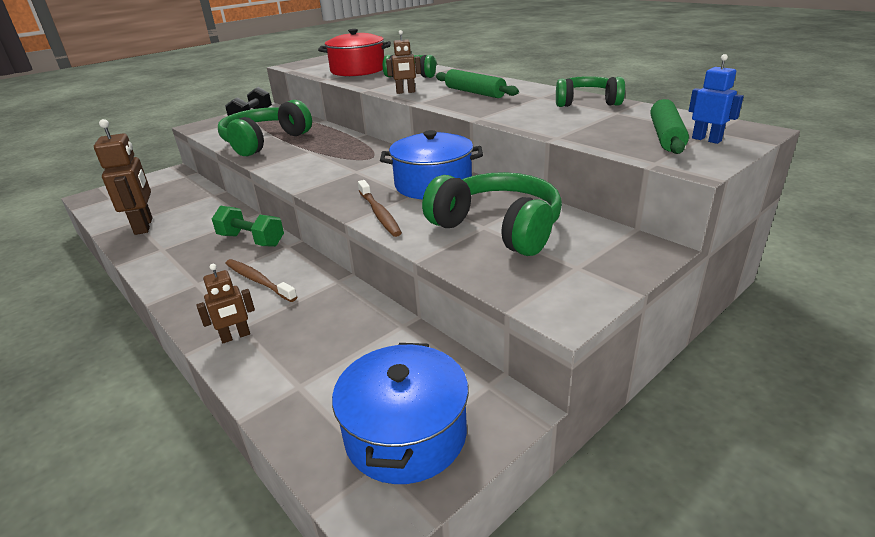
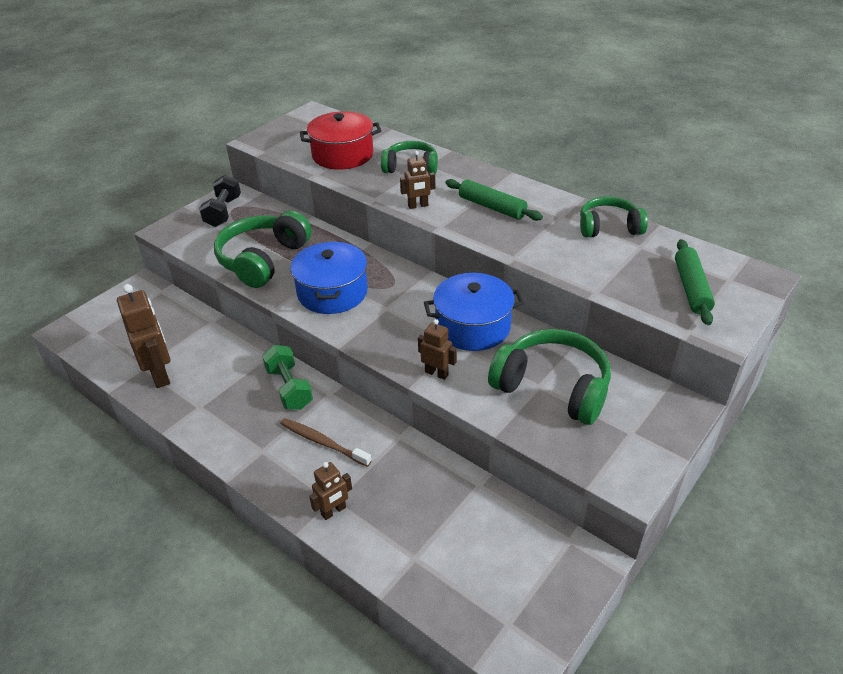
camera: 10 degrees left, 10 degrees up
(251, 240) = (289, 388): green dumbbell -> green dumbbell turned 45 degrees clockwise
(379, 214) = (436, 373): brown toothbrush -> brown robot
(405, 434) = (519, 593): blue pot -> blue pot (332, 292)
(706, 139) = (726, 293): blue robot -> none

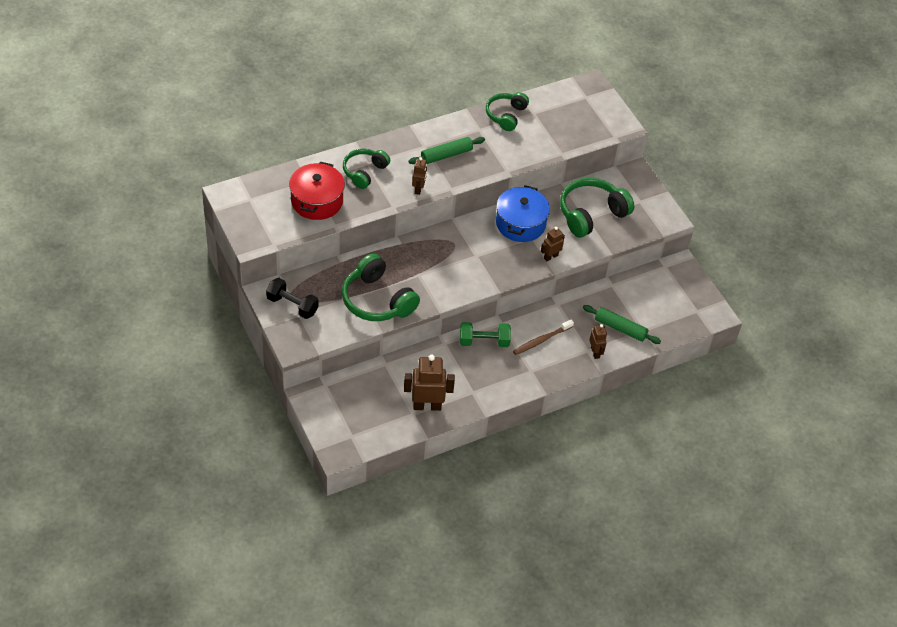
camera: 70 degrees left, 10 degrees up
(332, 292) = (442, 276): blue pot -> none
(691, 288) = (583, 115): green rolling pin -> green rolling pin (620, 328)

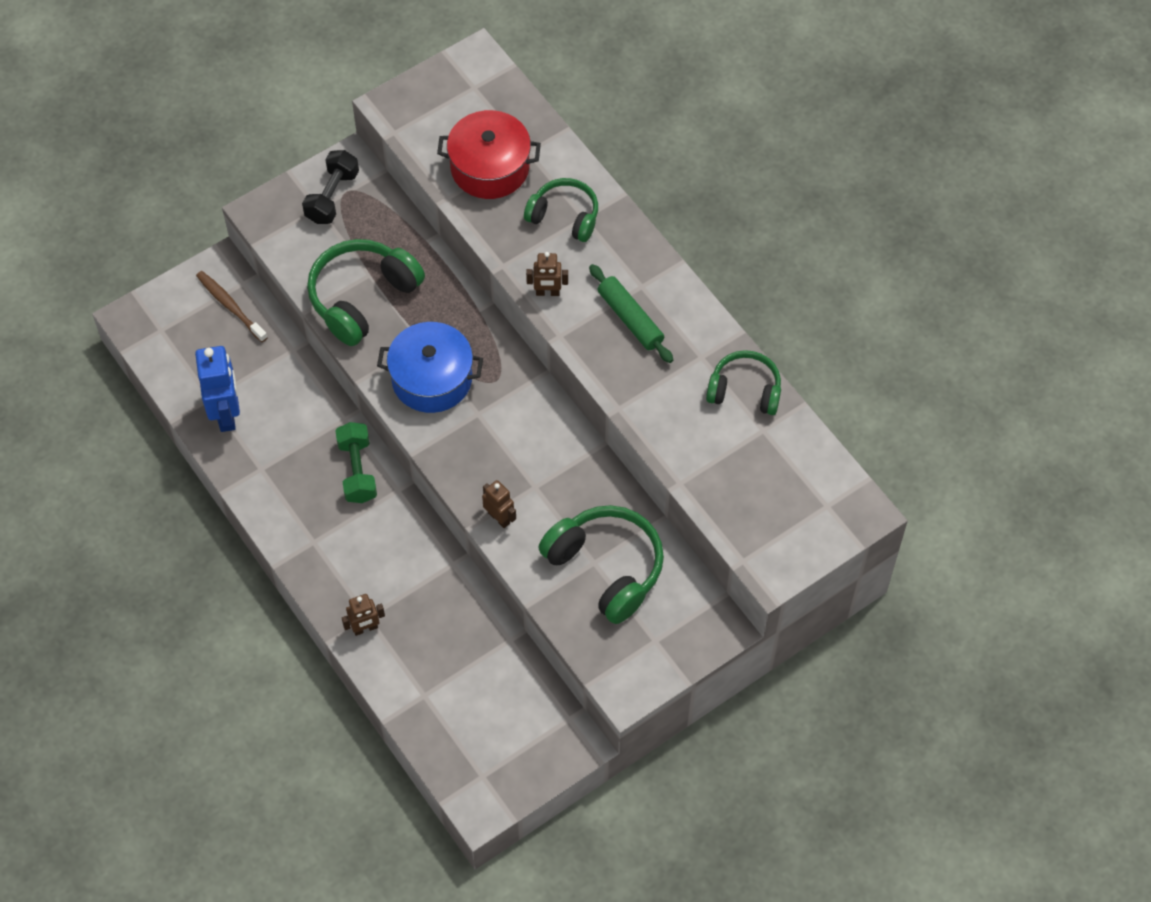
camera: 85 degrees right, 10 degrees up
(427, 406) = (226, 413): brown robot -> blue robot
(520, 223) = (559, 466): blue pot -> blue pot (432, 379)
(541, 340) = (375, 549): brown toothbrush -> brown toothbrush (230, 306)
(620, 328) = (421, 661): green rolling pin -> none

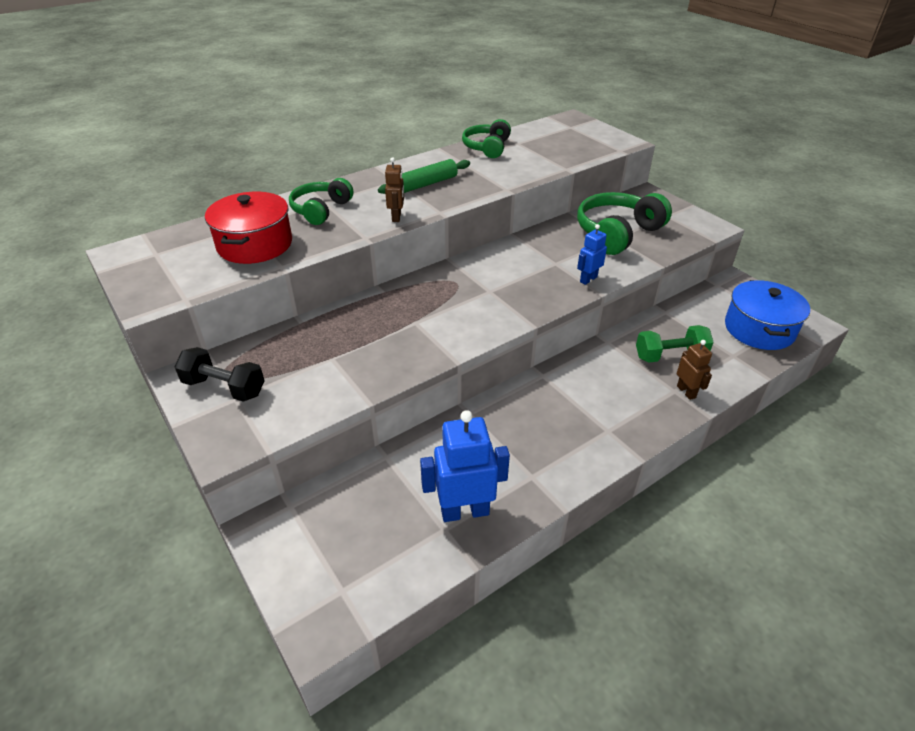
camera: 90 degrees left, 20 degrees down
(230, 306) = (320, 516): brown toothbrush -> none
(357, 471) = (526, 402): green dumbbell -> green dumbbell (670, 355)
(362, 297) = (358, 362): green headphones -> none
(432, 379) = (455, 316): blue pot -> blue pot (759, 329)
(499, 518) = (588, 279): brown robot -> blue robot

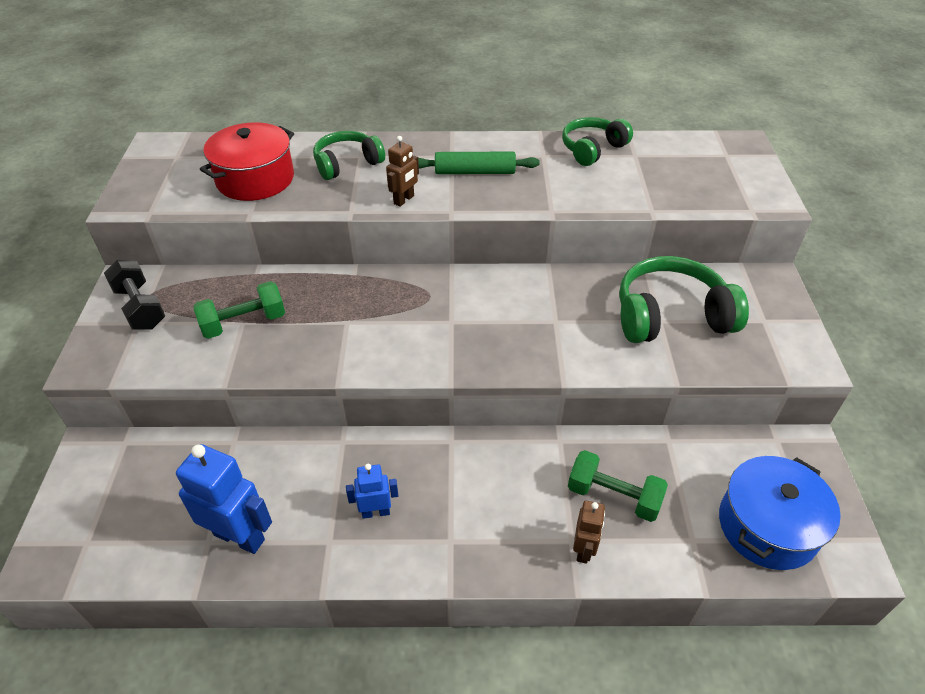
camera: 35 degrees right, 5 degrees up
(334, 357) = (244, 323): none -> green dumbbell
(588, 279) = (569, 358): blue robot -> blue robot (376, 512)

